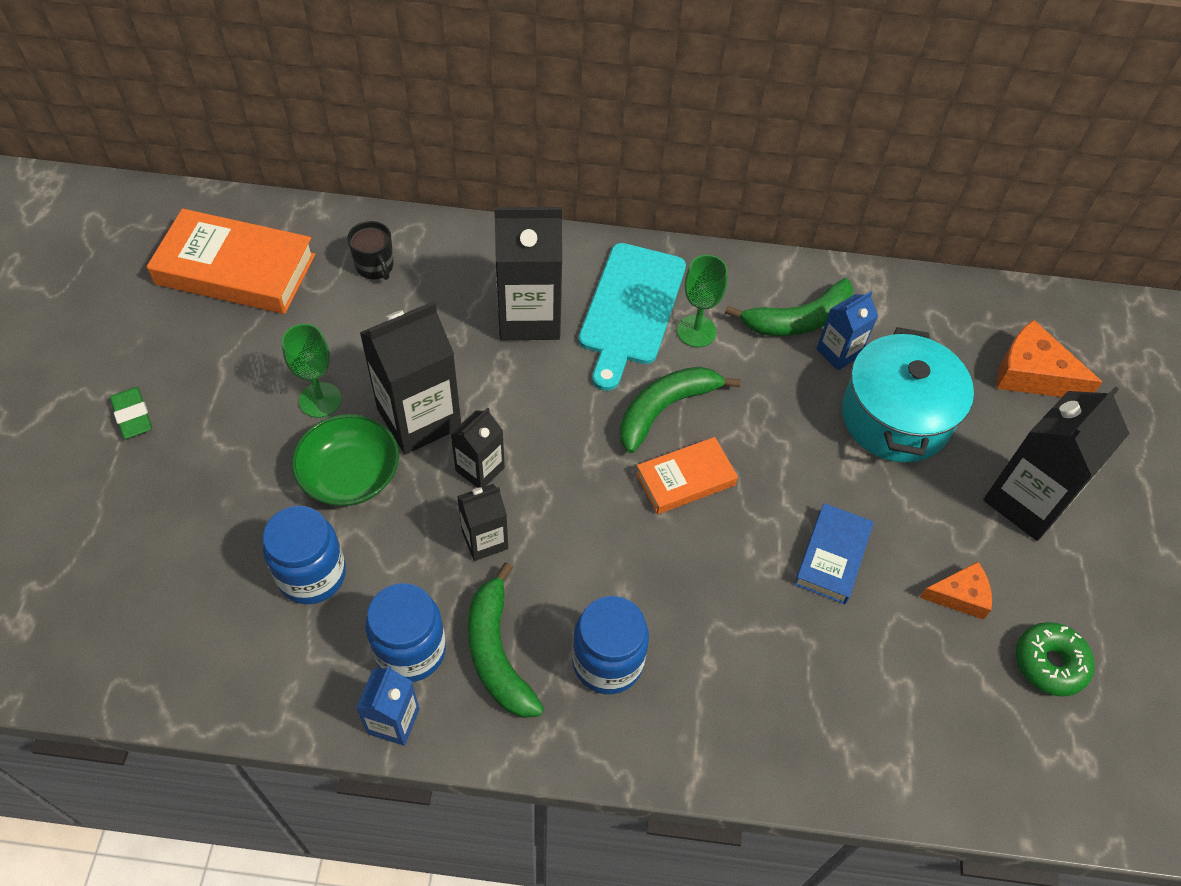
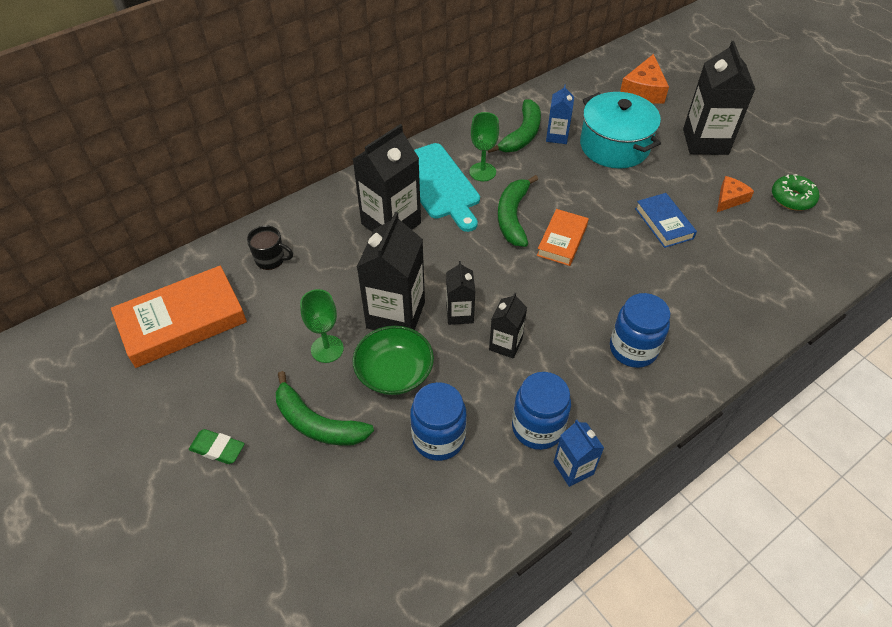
camera: 40 degrees left, 5 degrees down
(497, 653) = (579, 390): green banana -> green banana (317, 423)
(1032, 374) = (643, 90): orange cheese -> orange cheese turned 60 degrees counterclockwise

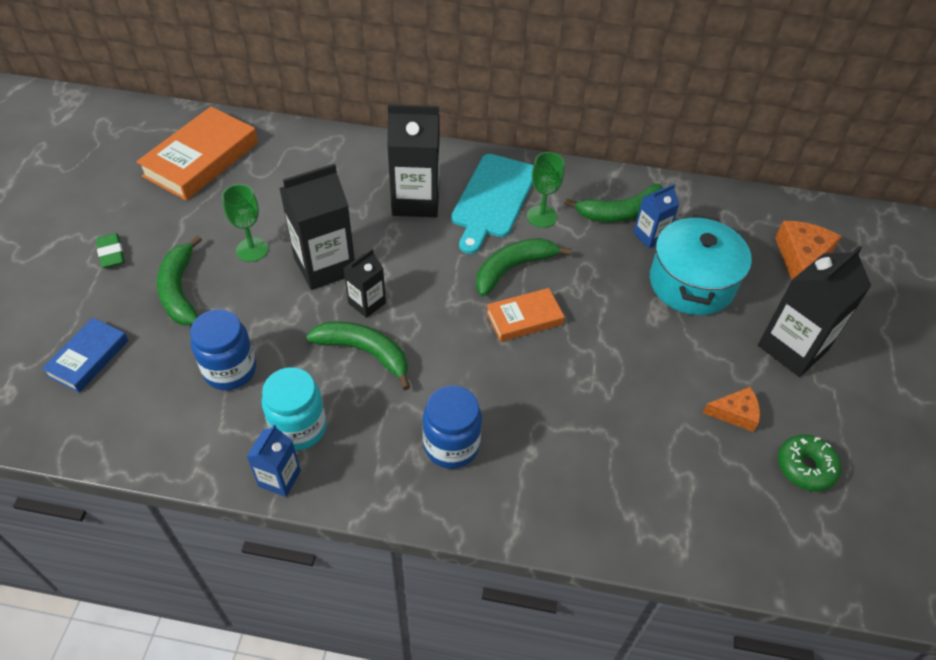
camera: 45 degrees right, 0 degrees up
(182, 321) = (201, 159): orange book -> orange book turned 75 degrees counterclockwise
(271, 259) = (304, 162): black mug -> none
(394, 372) = (268, 302): green bowl -> none
(505, 344) = (365, 353): black carton -> green banana
(537, 427) = (299, 428): blue jar -> turquoise jar
(643, 90) = (801, 258): orange cheese -> orange cheese turned 135 degrees clockwise
(664, 223) = (635, 379): blue book -> blue book (88, 358)

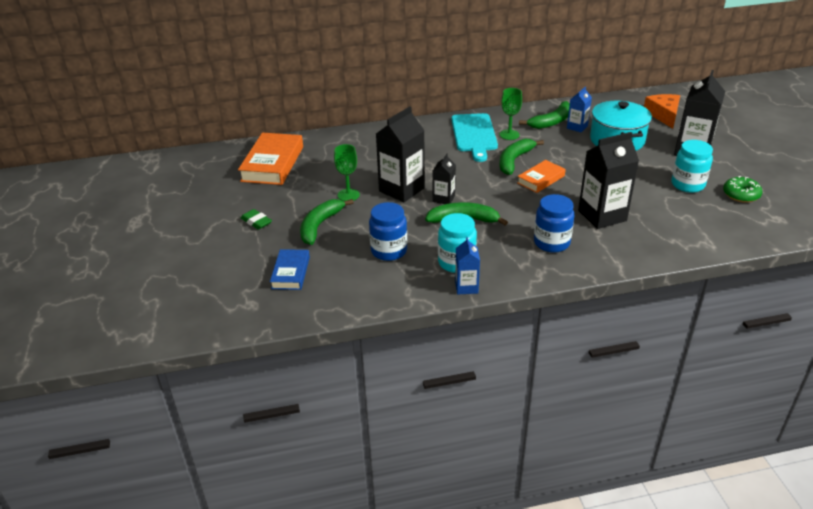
camera: 20 degrees left, 15 degrees down
(180, 290) = (320, 225): green banana -> green banana turned 60 degrees clockwise
(415, 201) = (429, 147): black carton -> black carton (602, 216)
(735, 413) = (687, 185): orange cheese -> turquoise jar

